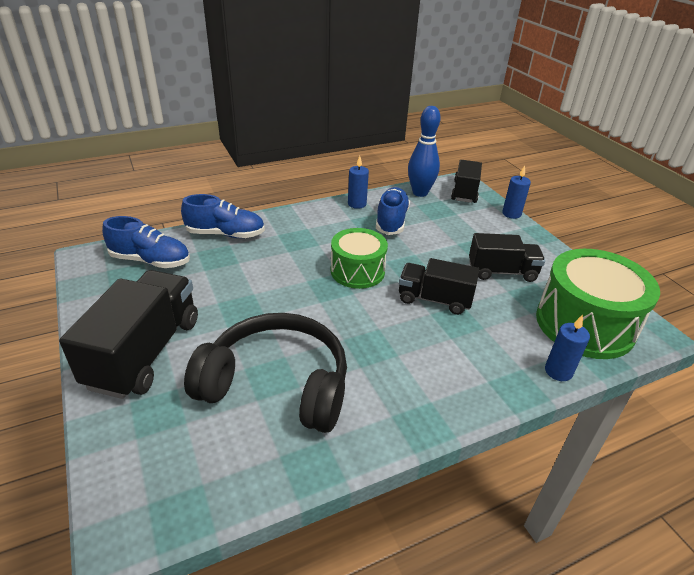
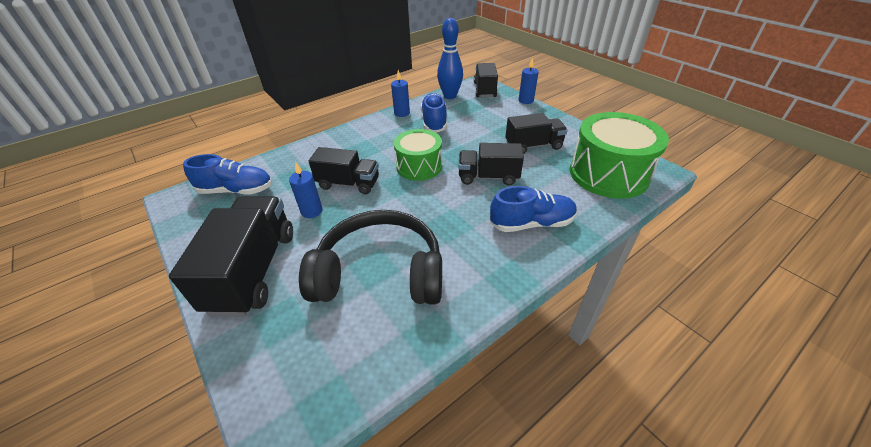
camera: 10 degrees left, 5 degrees up
(226, 234) = (297, 156): blue shoe -> blue shoe (532, 223)
(272, 276) = (348, 184): none -> black truck
(558, 371) = (601, 214): blue candle -> blue candle (311, 211)

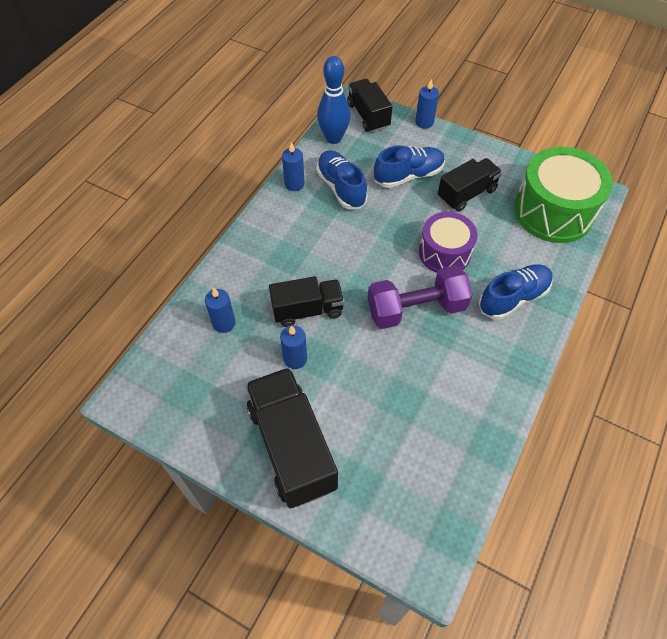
camera: 25 degrees left, 15 degrees up
(236, 190) = (188, 362): blue shoe -> blue shoe (408, 175)
(282, 175) = (224, 323): none -> blue candle
(380, 273) = (412, 402): black headphones -> none
(419, 166) = (366, 261): green drum -> none
(436, 207) = (416, 309): none -> purple dumbbell
(488, 177) = (444, 253): black truck -> purple drum

